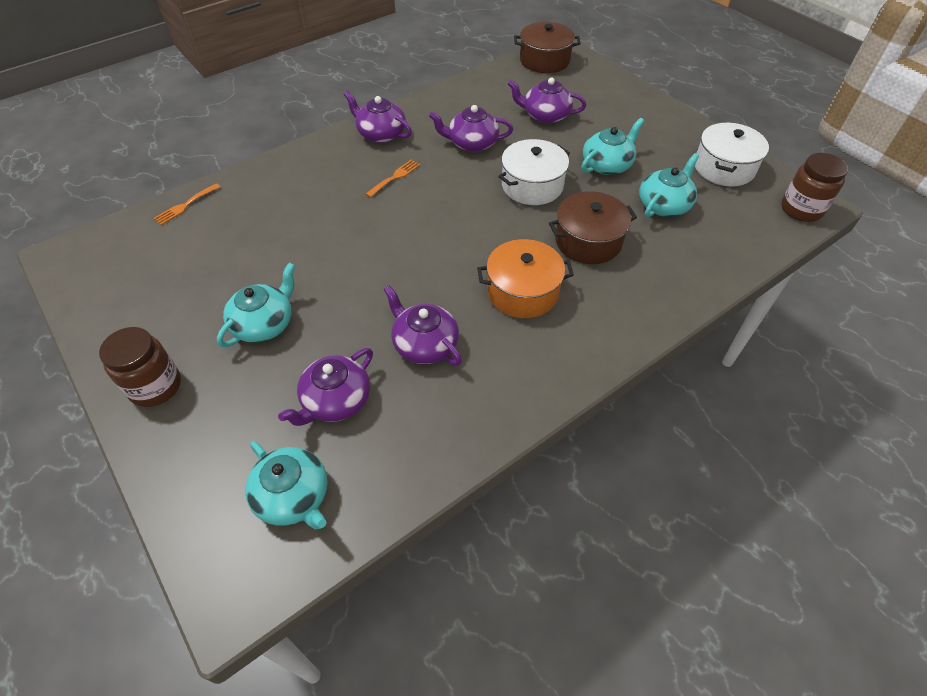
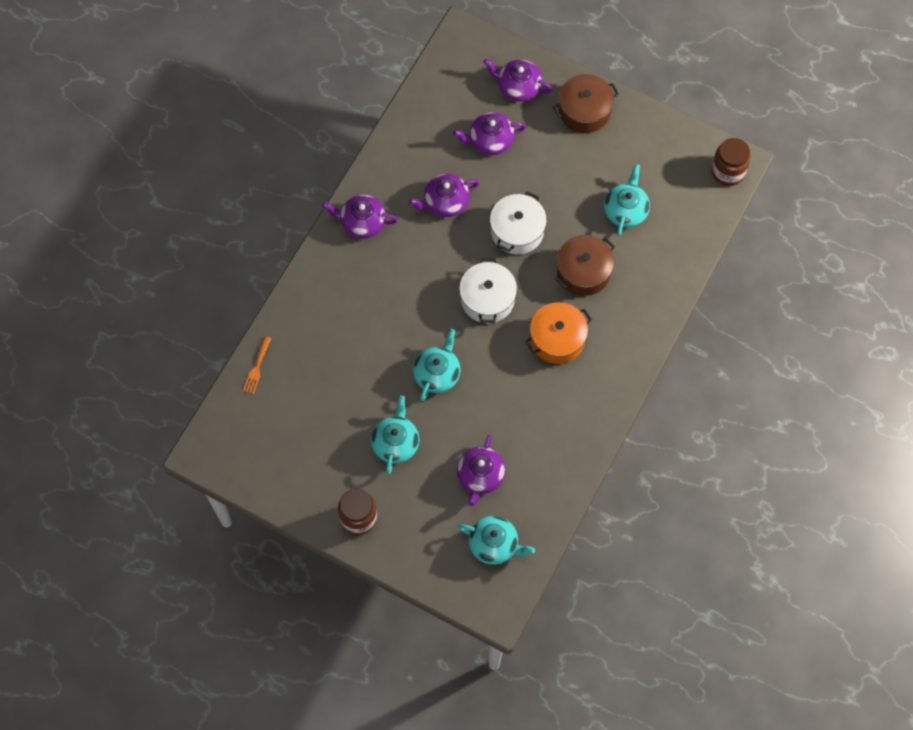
camera: 25 degrees left, 15 degrees up
(395, 177) = (404, 268): orange fork -> none
(424, 344) = (513, 411): purple teapot -> purple teapot (518, 86)
(544, 60) = (455, 60): brown pot -> brown pot (584, 111)
(607, 165) = (566, 182): turquoise teapot -> turquoise teapot (437, 373)
(724, 168) = (658, 147): white pot -> white pot (487, 299)

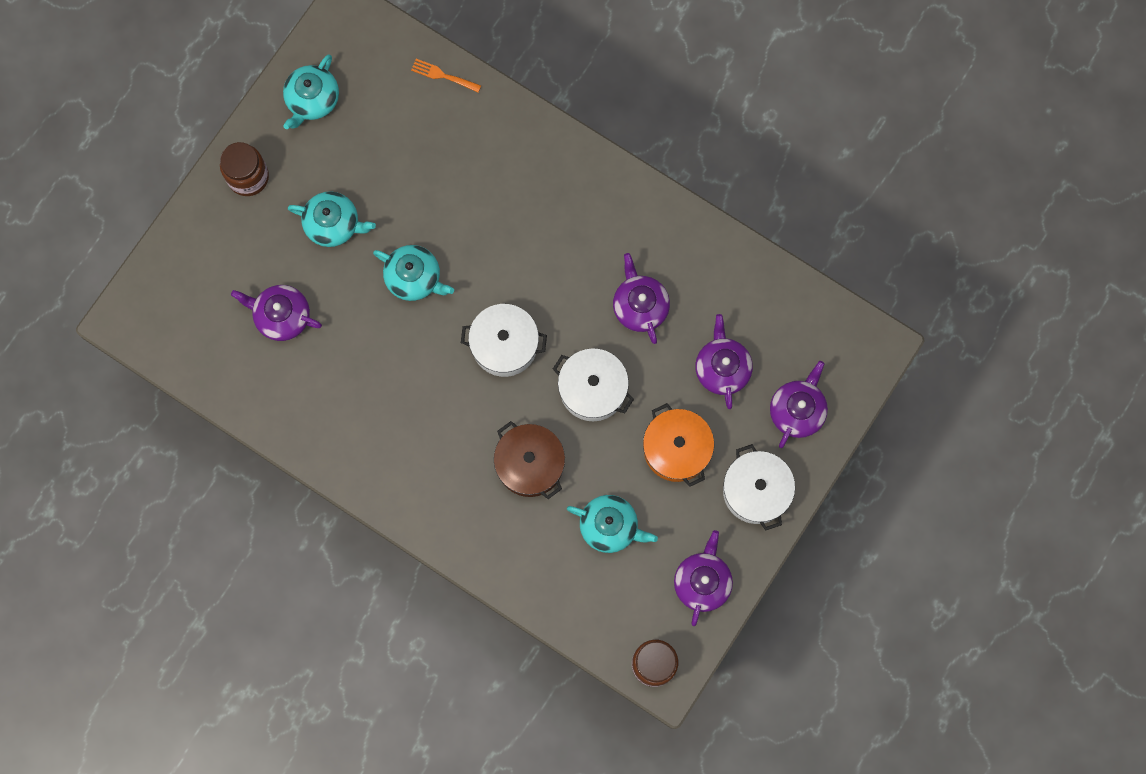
camera: 95 degrees right, 10 degrees up
(362, 222) = (620, 205): purple teapot -> purple teapot (702, 582)
(494, 544) = (198, 324): turquoise teapot -> turquoise teapot (312, 99)
(557, 339) = (443, 422): orange pot -> orange pot (676, 449)
(584, 111) = (756, 491): brown pot -> white pot

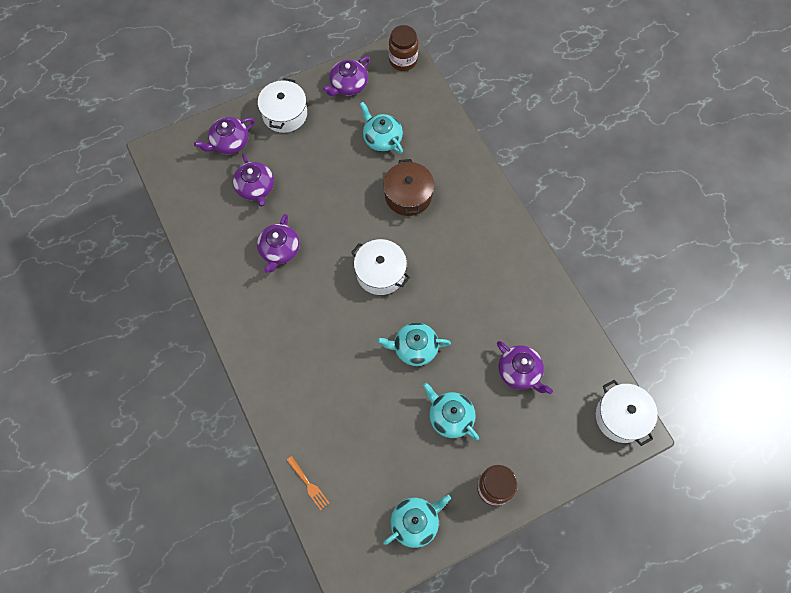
camera: 150 degrees left, 10 degrees down
(414, 278) = (414, 348): turquoise teapot -> turquoise teapot turned 60 degrees counterclockwise
(592, 389) = (342, 217): white pot -> white pot (621, 417)
(676, 449) = (314, 158): orange pot -> none
(722, 368) = (255, 188): purple teapot -> purple teapot turned 45 degrees counterclockwise

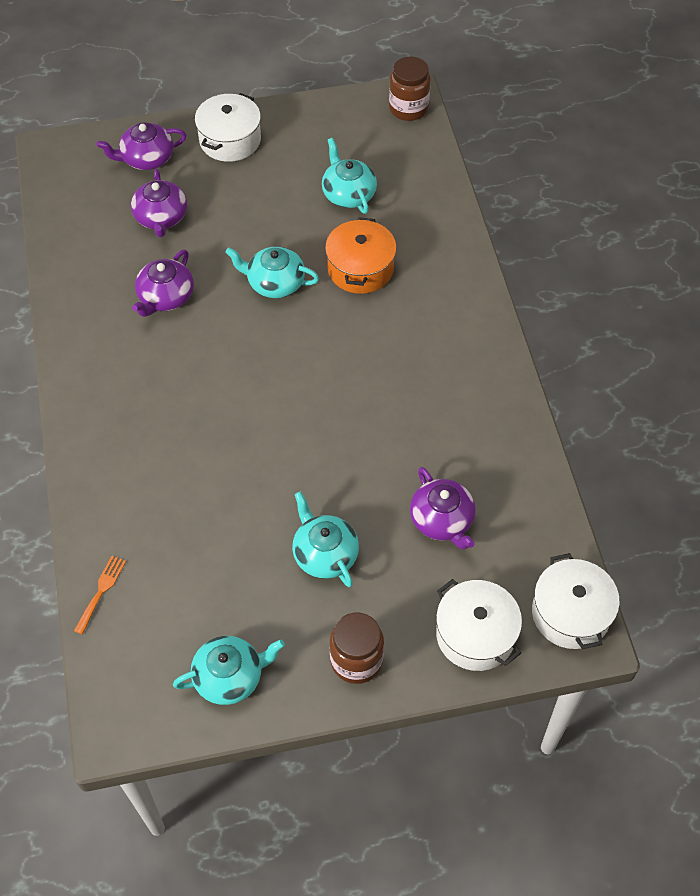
camera: 15 degrees right, 10 degrees down
(308, 484) = (101, 591): orange fork -> orange fork turned 135 degrees counterclockwise
(348, 85) = (325, 123): purple teapot -> none
(380, 273) = (290, 353): white pot -> white pot (475, 634)
(408, 195) = (360, 268): brown pot -> orange pot
(414, 348) = (305, 456): turquoise teapot -> turquoise teapot (275, 283)

